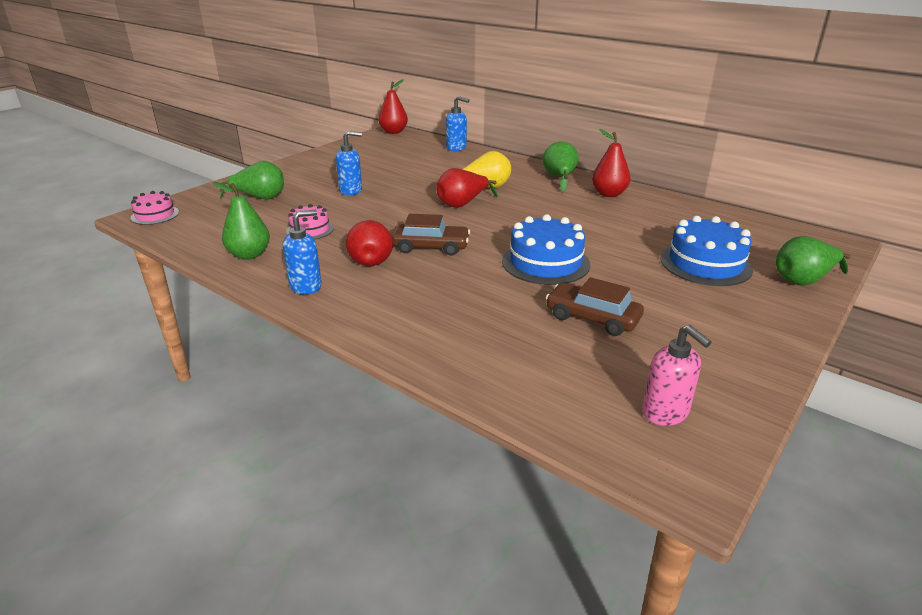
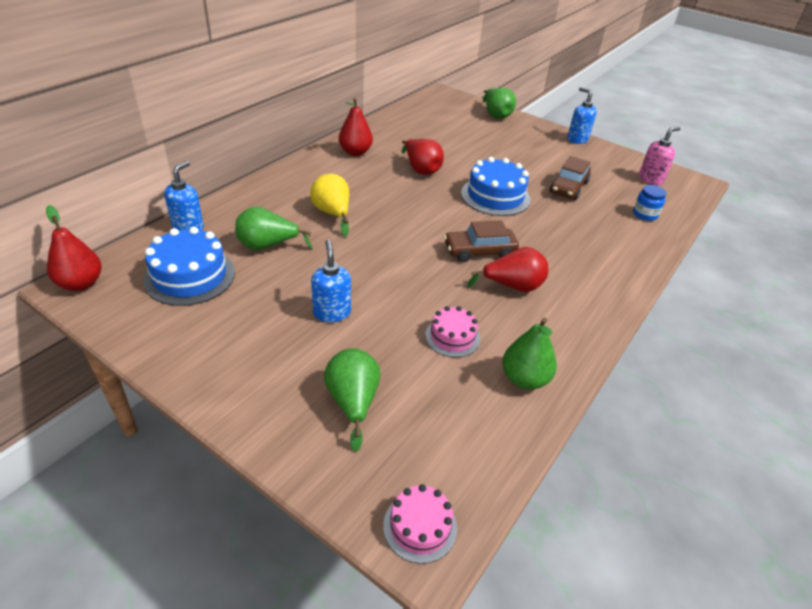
camera: 95 degrees left, 10 degrees up
(306, 286) = (575, 324): blue soap dispenser -> blue soap dispenser (577, 139)
(430, 247) = (479, 251): brown car -> brown car turned 105 degrees counterclockwise
(462, 204) = (378, 230): red pear -> red pear (421, 169)
(535, 379) = (645, 214): none -> blue jar
(560, 178) = (312, 170): green pear -> green pear (267, 246)
(705, 264) = (481, 138): blue cake -> blue cake (190, 276)

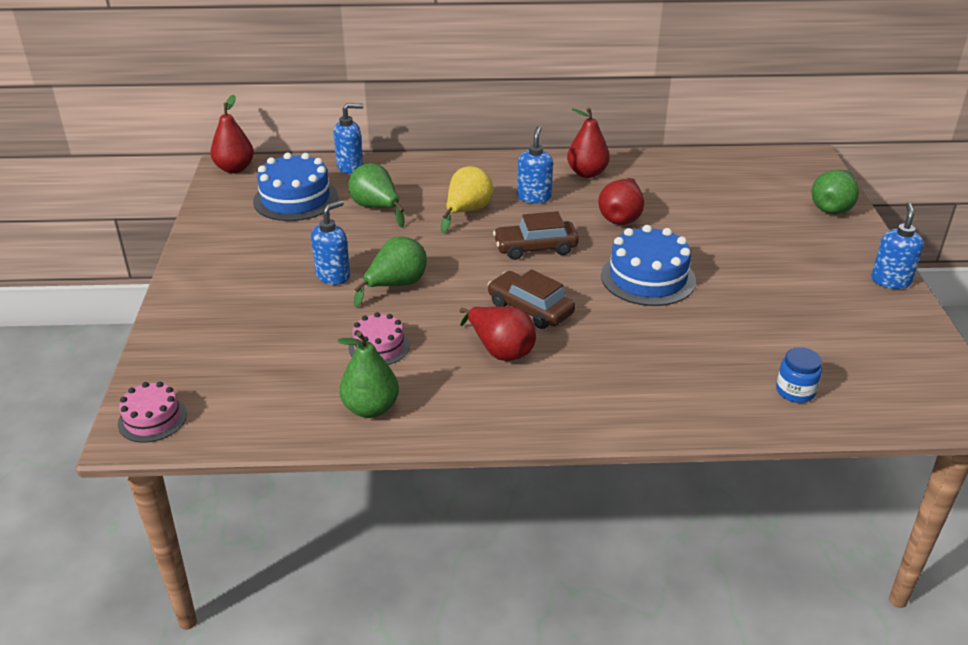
camera: 55 degrees right, 5 degrees down
(353, 402) = (243, 333): green pear -> green pear (396, 285)
(354, 182) = (534, 197): none -> blue soap dispenser
(568, 187) = (755, 316): brown car -> brown car (535, 248)
(650, 179) = (898, 369): pink soap dispenser -> none

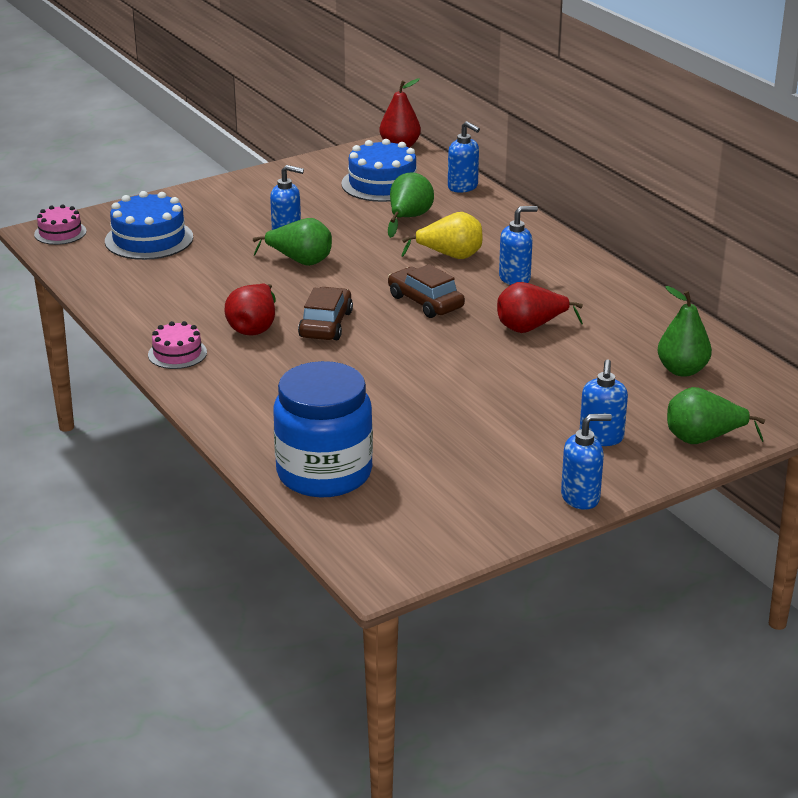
camera: 60 degrees right, 5 degrees down
(370, 408) = (135, 299): green pear -> green pear (682, 370)
(379, 347) = (211, 280): pink cake -> pink cake (177, 353)
(587, 173) = (596, 291): red pear -> none
(648, 278) = (435, 365): blue cake -> blue cake (149, 239)
(795, 391) = (324, 473): blue jar -> blue jar, size x2.40
(809, 244) = (601, 438): none -> blue soap dispenser

